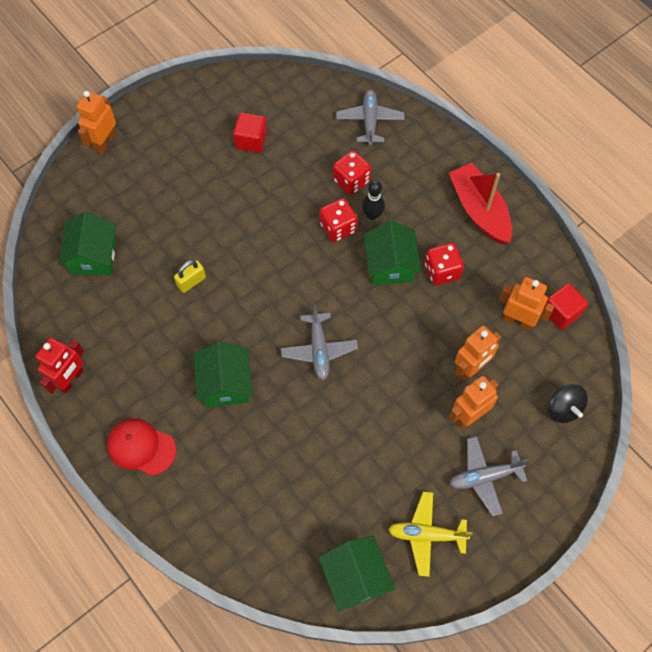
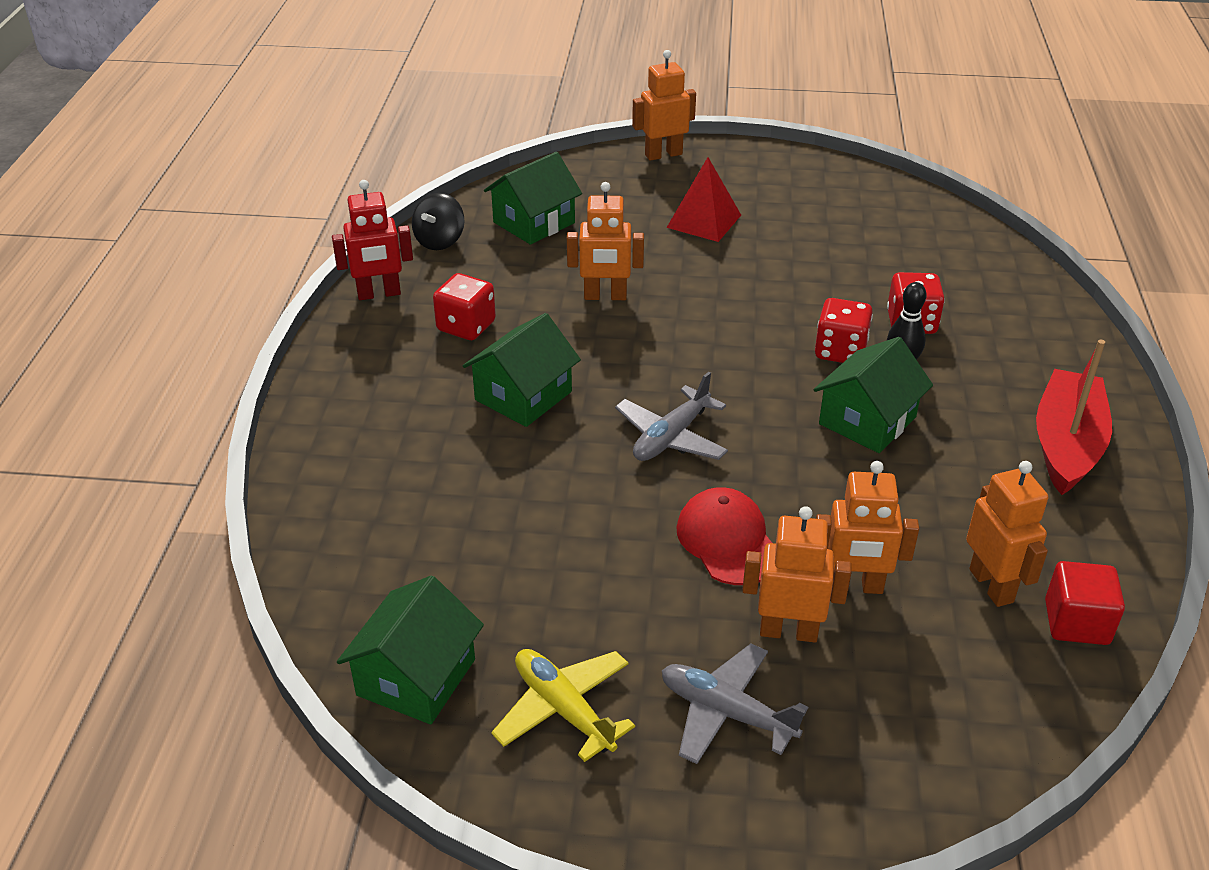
camera: 45 degrees right, 25 degrees down
(141, 447) = (364, 386): red cap -> red cap (728, 541)
(182, 182) = (704, 221): none -> red pyramid
(191, 282) = (605, 296): yellow padlock -> orange robot
(251, 140) = (827, 230): red cube -> none
(369, 121) = (1004, 288): grey plane -> none
(442, 271) = (934, 468): red dice -> red dice (466, 326)
(563, 409) = (949, 730): black spinning top -> black spinning top (440, 241)

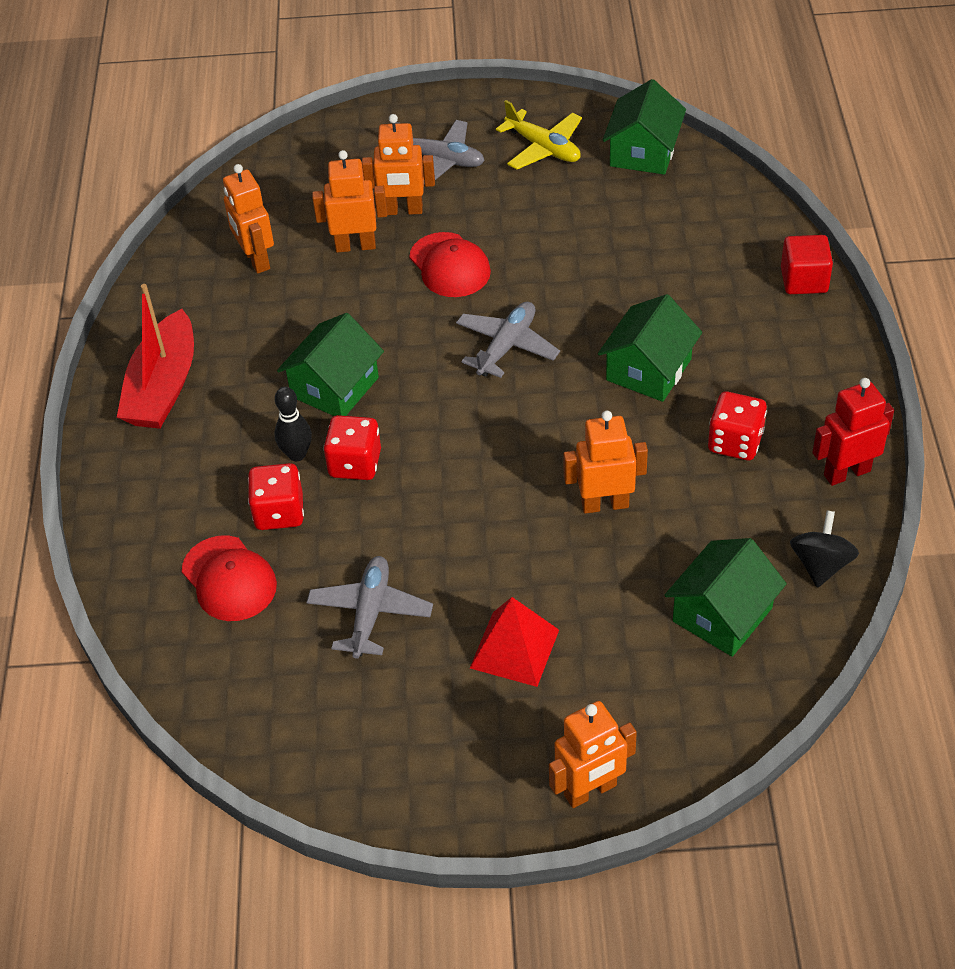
camera: 175 degrees right, 10 degrees up
(821, 251) = (370, 613): none -> grey plane
(949, 283) = (229, 579): none -> red cap
(1076, 622) = (202, 243): red cube -> red cube (804, 280)

